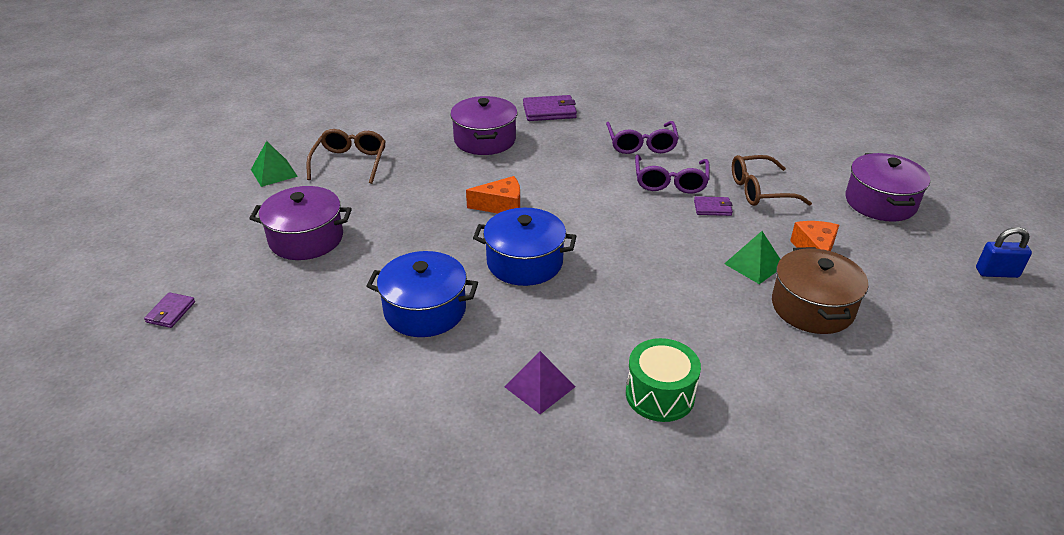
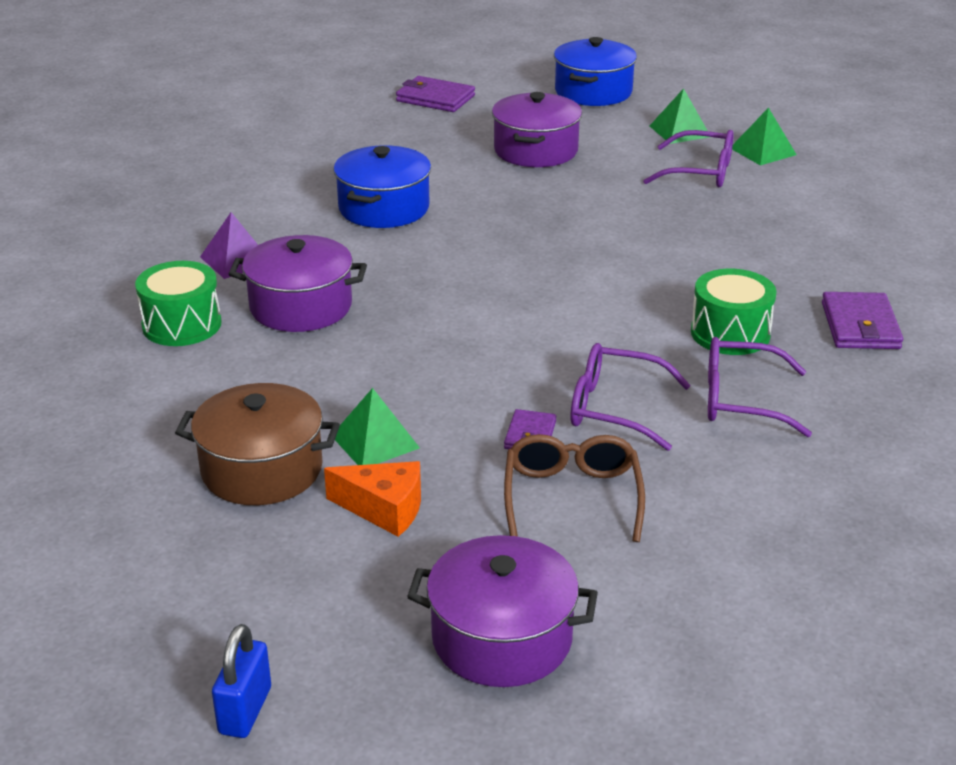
camera: 100 degrees right, 5 degrees down
(170, 312) = (435, 98): purple wallet -> purple wallet, size x1.69
(314, 139) = (762, 151): none -> green pyramid
(350, 162) = (700, 172): brown glasses -> purple glasses
(485, 140) = (759, 264): purple pot -> purple pot (301, 307)
(501, 206) = (576, 263): orange cheese -> none
(524, 262) = (446, 269): blue pot -> blue pot (593, 92)
(572, 148) = (730, 333): none -> green drum

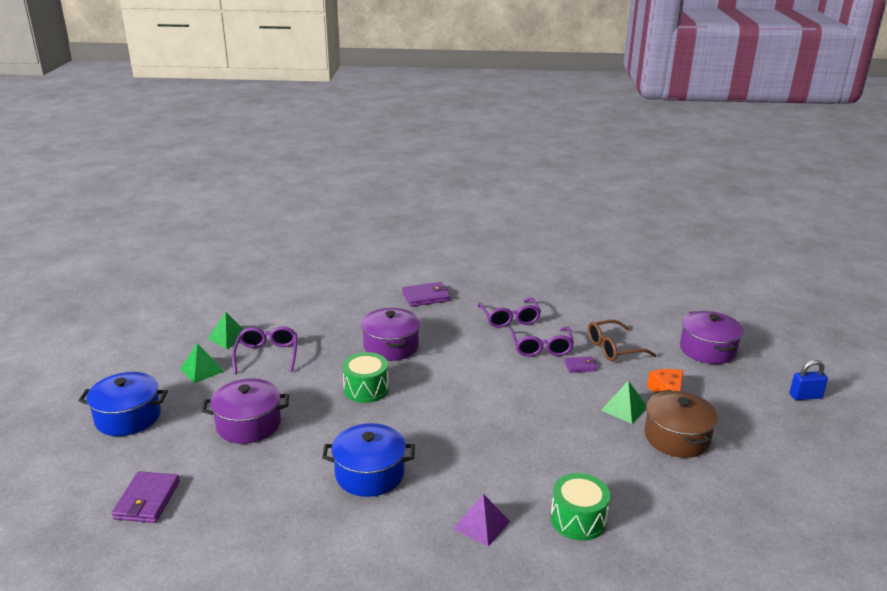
camera: 110 degrees left, 5 degrees down
(301, 307) = (521, 472): purple pot -> purple pot (391, 346)
(730, 333) = (454, 327): green drum -> green drum (366, 389)

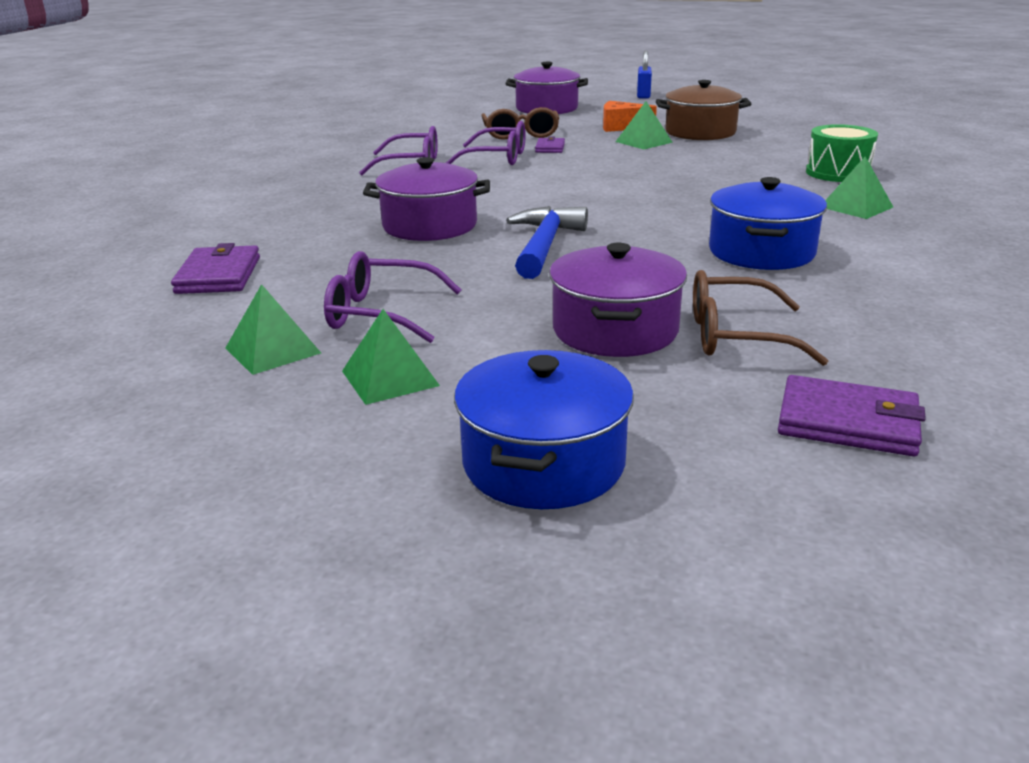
camera: 75 degrees left, 0 degrees up
(241, 464) = (735, 336): none -> brown glasses
(366, 389) = (544, 245): green drum -> blue hammer
(426, 297) = (295, 199): purple wallet -> purple wallet (219, 275)
(481, 525) = (856, 207): purple pyramid -> green pyramid

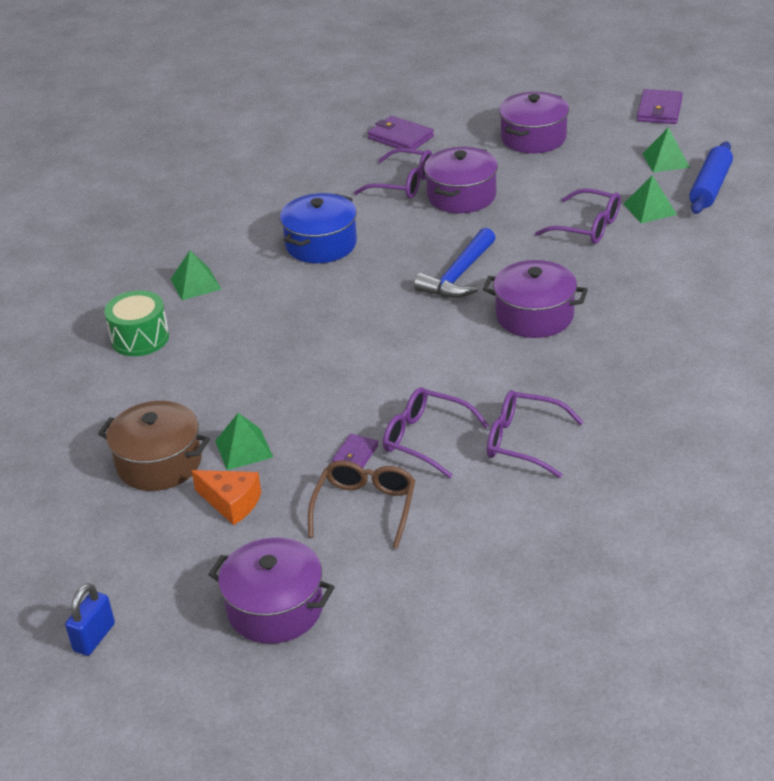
camera: 160 degrees left, 10 degrees up
(143, 401) = (710, 187): none -> blue rolling pin
(219, 275) = (696, 279): purple wallet -> purple wallet (659, 110)
(389, 378) = (589, 184): green pyramid -> green pyramid (666, 160)
(544, 463) = (533, 138): blue pot -> purple pot
(735, 336) = (403, 184): brown glasses -> purple glasses

